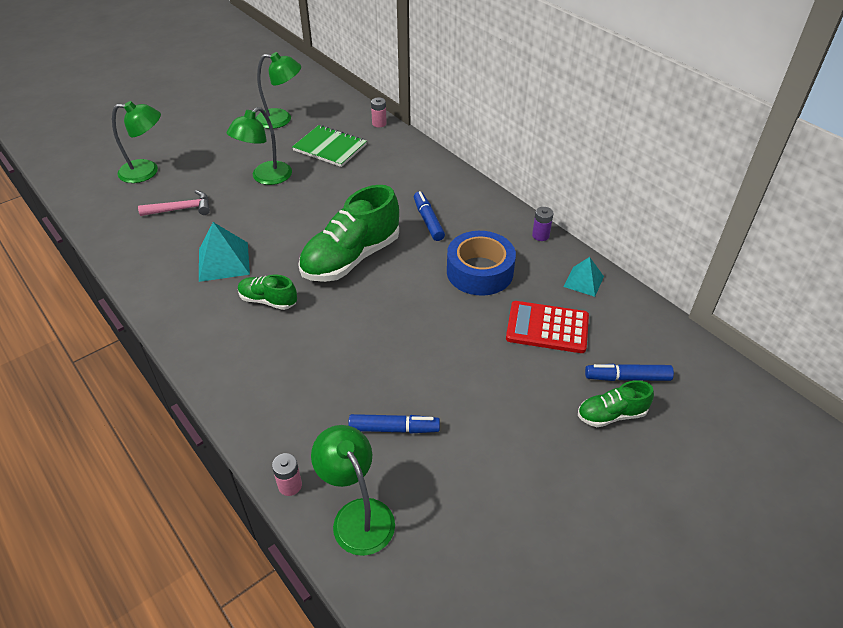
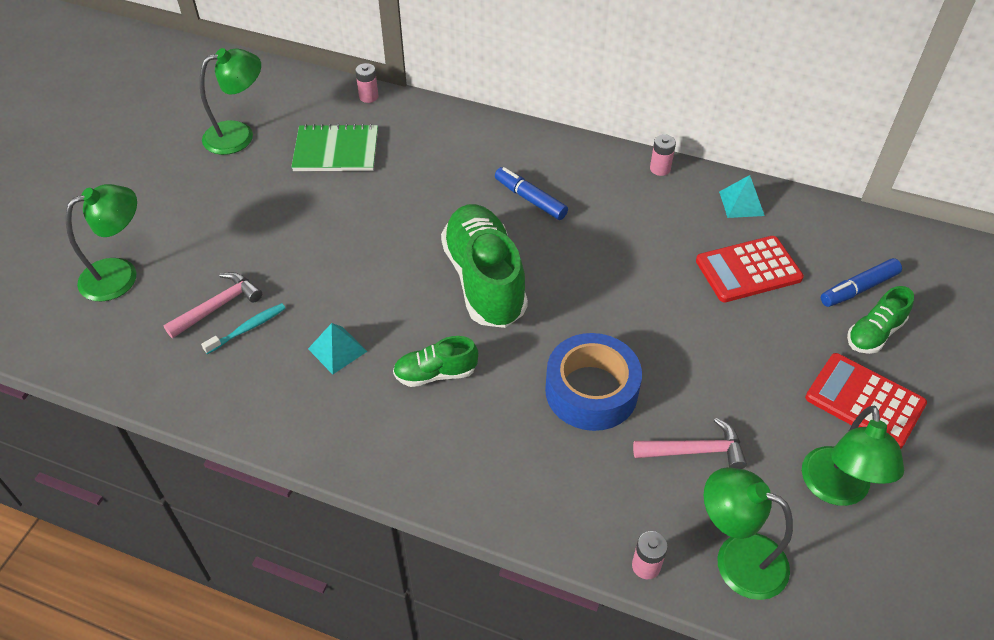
camera: 30 degrees left, 5 degrees up
(185, 228) = (247, 329): none -> turquoise toothbrush
(223, 261) = (337, 350): turquoise pyramid -> turquoise pyramid, size x0.64
(265, 177) = (290, 221): green lamp -> green lamp (836, 490)
(351, 258) = (484, 280): green shoe -> green shoe turned 150 degrees clockwise
(394, 429) = (694, 450): blue marker -> pink hammer
(479, 271) = (633, 236): blue tape -> blue tape (591, 391)
(540, 235) = (660, 169): purple battery -> pink battery
(558, 458) = (864, 401): none -> red calculator

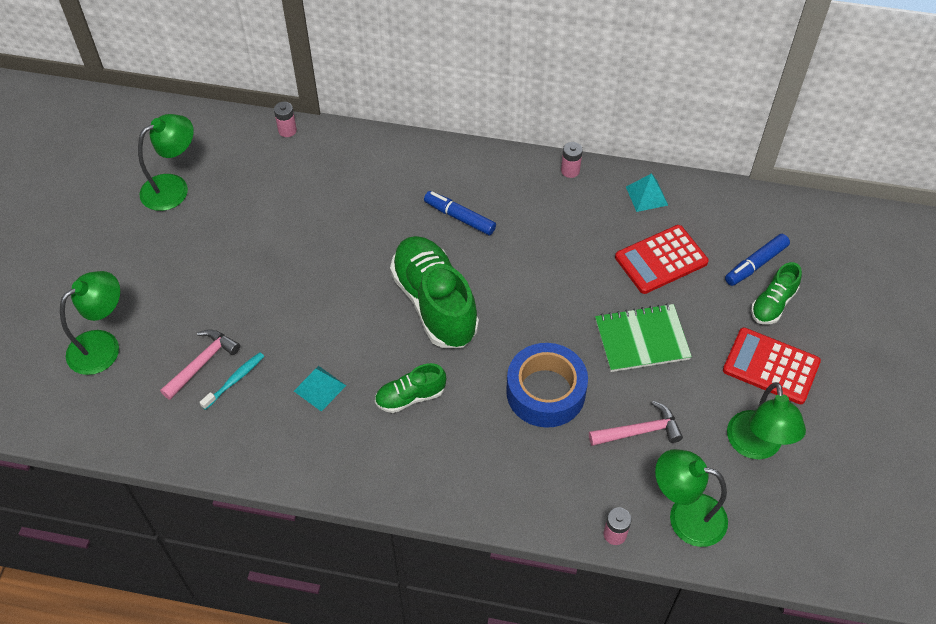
camera: 10 degrees left, 5 degrees up
(336, 150) = (270, 192): green notebook -> green notebook (641, 339)

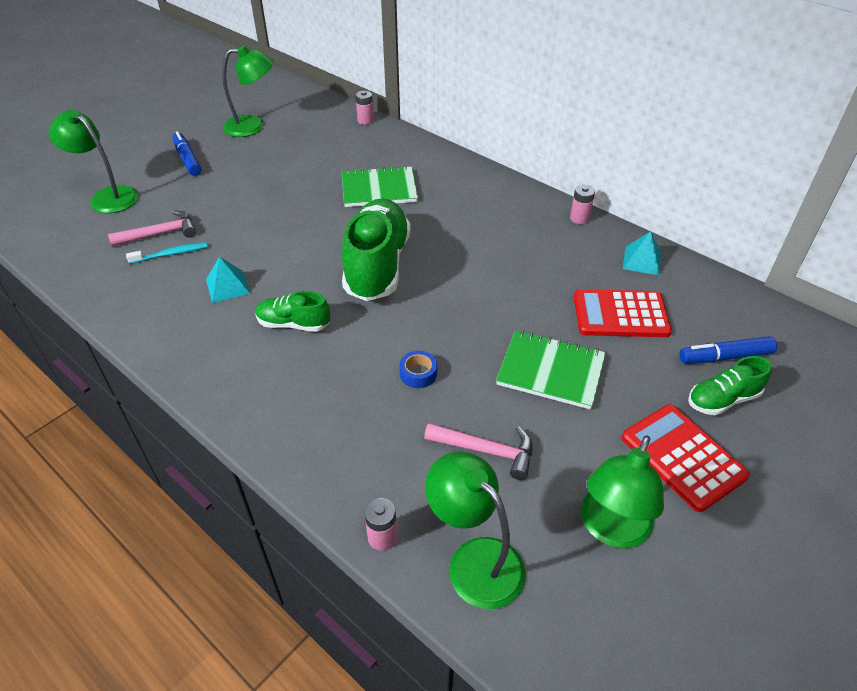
camera: 30 degrees right, 10 degrees down
(103, 345) = (107, 196): green lamp -> green lamp turned 135 degrees counterclockwise
(369, 215) = (379, 189): none -> green notebook
(459, 217) = (452, 216): blue marker -> blue marker (188, 159)
(545, 392) = (418, 373): blue tape -> blue tape, size x0.42

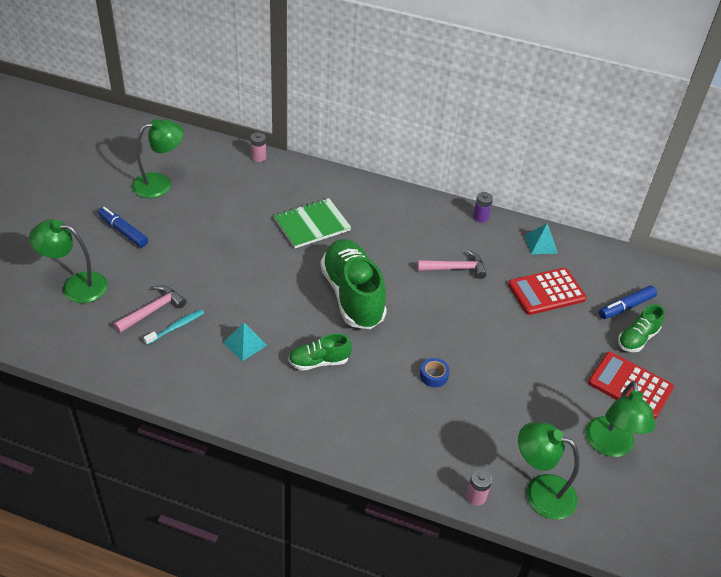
camera: 25 degrees left, 0 degrees up
(486, 450) = (509, 418): pink hammer -> pink hammer (455, 268)
(550, 371) = (521, 348): green notebook -> none
(579, 218) = (480, 217): pink battery -> purple battery

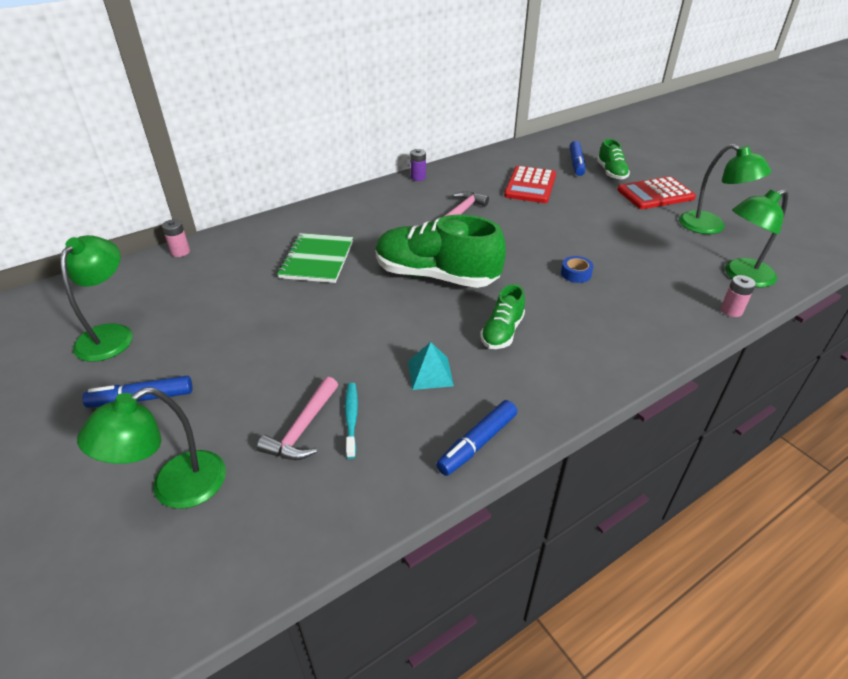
camera: 50 degrees left, 5 degrees down
(152, 310) = (303, 428): pink hammer -> pink hammer turned 150 degrees counterclockwise
(200, 396) = (477, 443): none -> blue marker
(541, 244) = (477, 167): turquoise pyramid -> none

